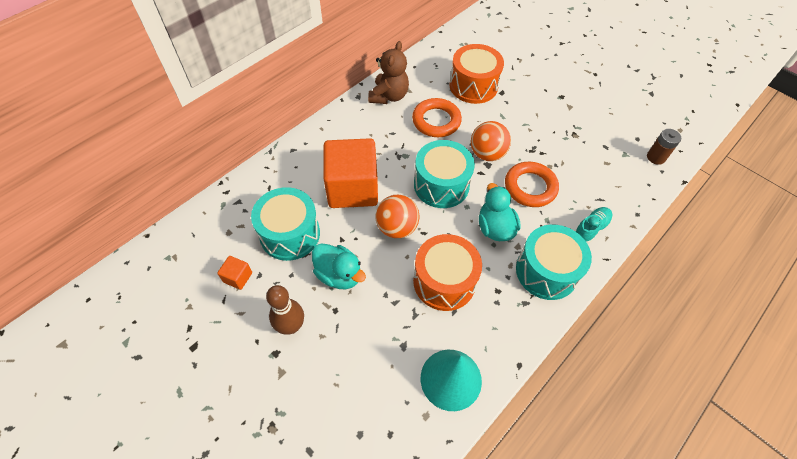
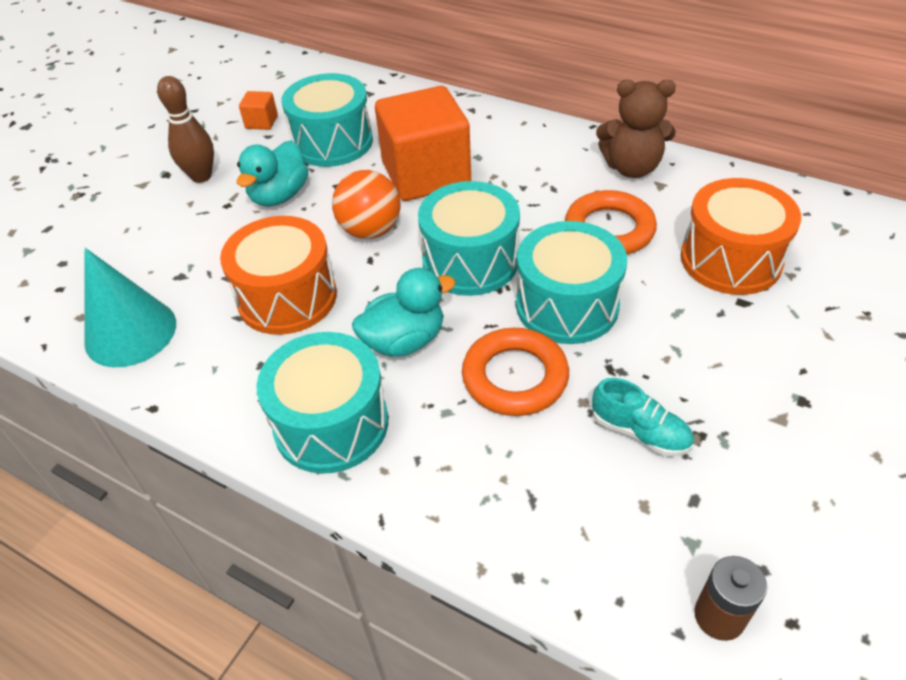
camera: 80 degrees right, 10 degrees down
(487, 154) = (567, 305): orange ball -> turquoise drum
(590, 229) = (447, 486): turquoise shoe -> turquoise shoe (640, 432)

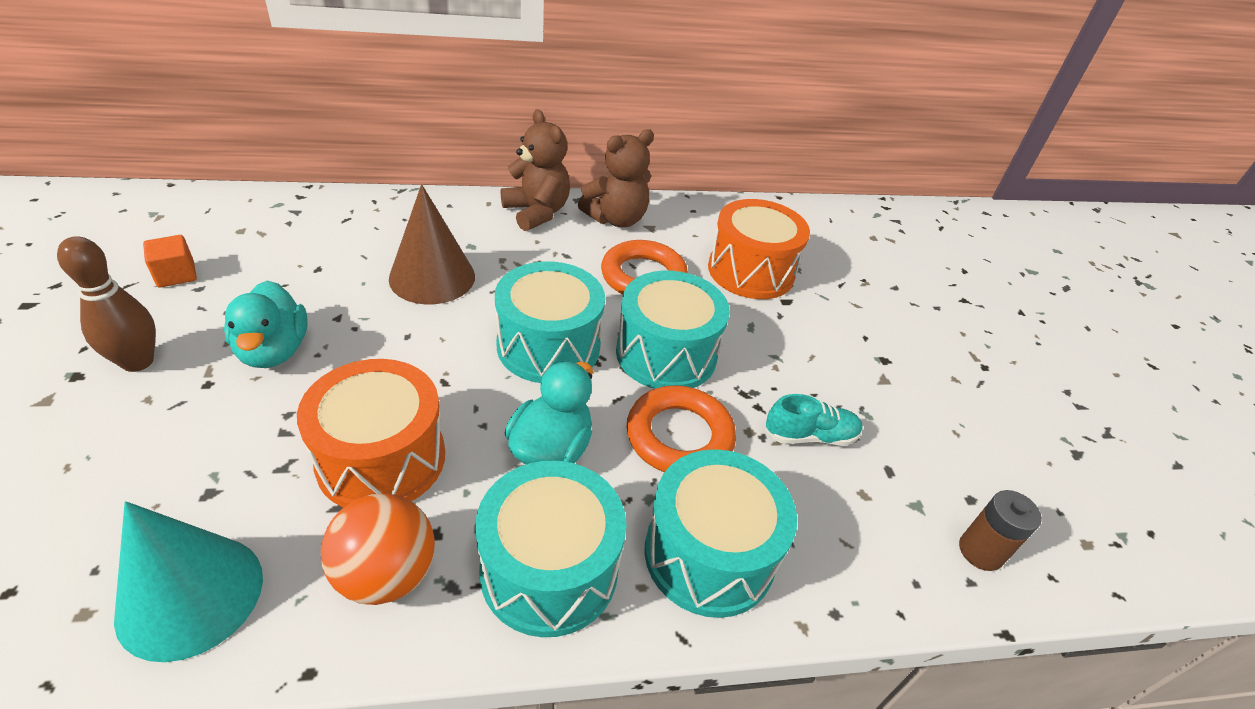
camera: 45 degrees left, 5 degrees down
(332, 142) = (293, 273): turquoise drum -> turquoise drum (709, 554)
(370, 230) = (419, 352): orange ball -> orange ball (386, 574)
(426, 174) = (432, 277): orange cube -> brown cone
(559, 142) = (537, 212): none -> brown teddy bear

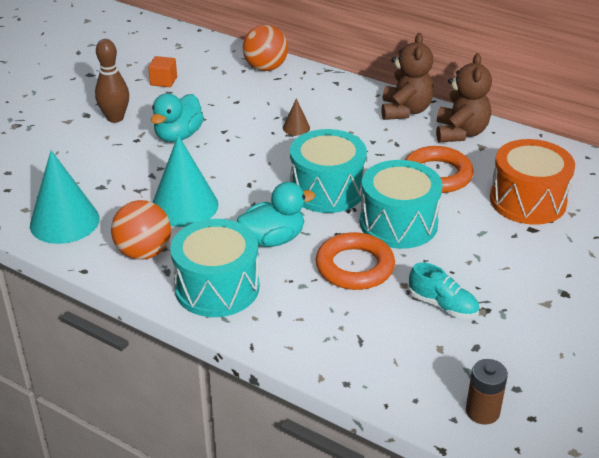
camera: 45 degrees right, 5 degrees down
(317, 210) = (265, 68): none -> orange ball
(381, 459) = (184, 206): orange drum -> turquoise cone
(432, 277) = (296, 128): brown cone -> brown cone, size x0.45
(616, 219) = (460, 133): brown teddy bear -> brown teddy bear turned 90 degrees counterclockwise
(709, 554) = (306, 324): turquoise drum -> none

